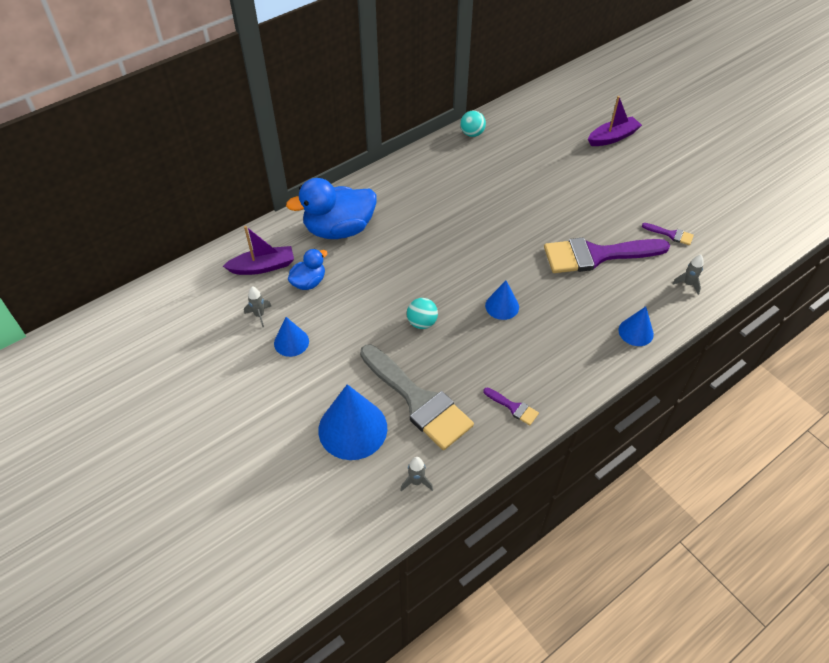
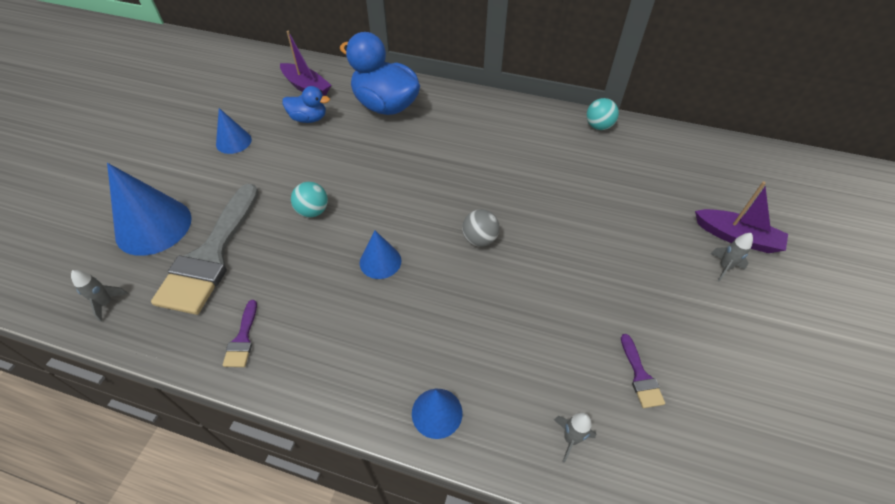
camera: 55 degrees right, 0 degrees up
(259, 315) = (252, 111): grey rocket -> grey rocket (724, 267)
(523, 247) = (479, 239): none -> grey ball
(597, 255) = (529, 311): purple brush -> none

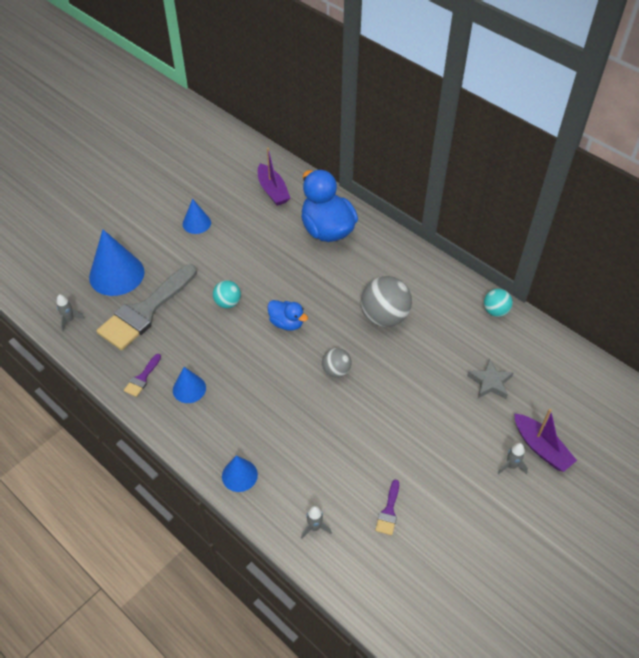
camera: 25 degrees right, 0 degrees up
(309, 119) = (261, 221): blue duck -> blue duck (287, 323)
(380, 261) = (256, 359): blue cone -> blue cone (189, 389)
(496, 167) = (384, 317): none -> grey ball
(642, 192) = (490, 382): none -> grey star

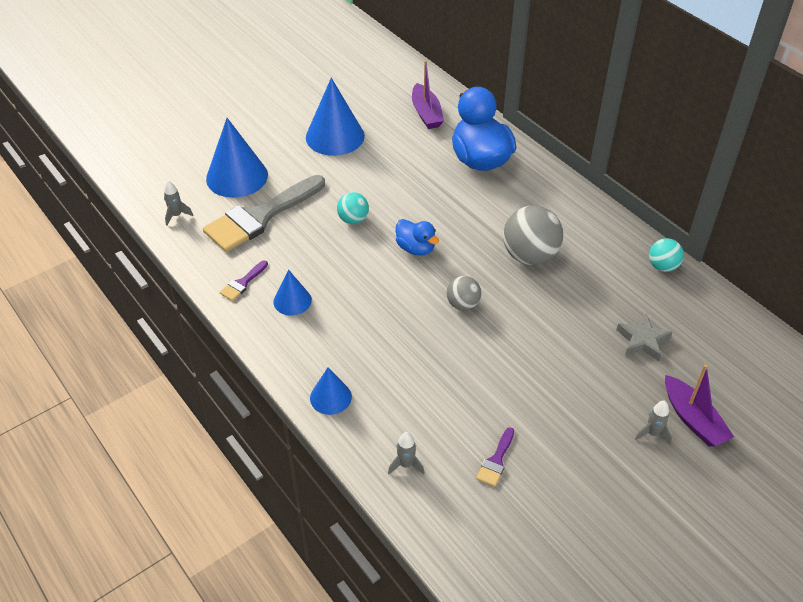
camera: 10 degrees right, 5 degrees down
(196, 223) = (335, 136): blue cone -> blue cone, size x1.82

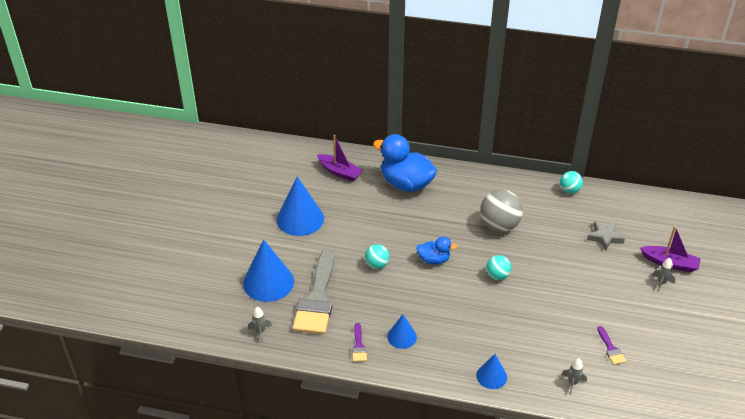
camera: 40 degrees left, 5 degrees down
(463, 304) = (497, 276): grey ball -> turquoise ball

